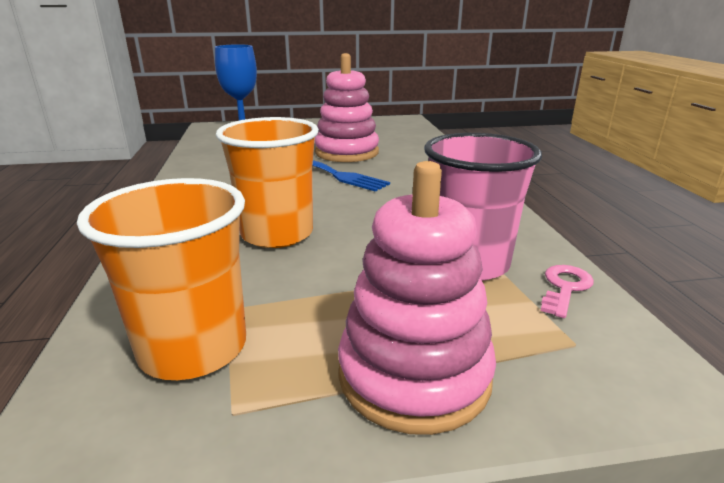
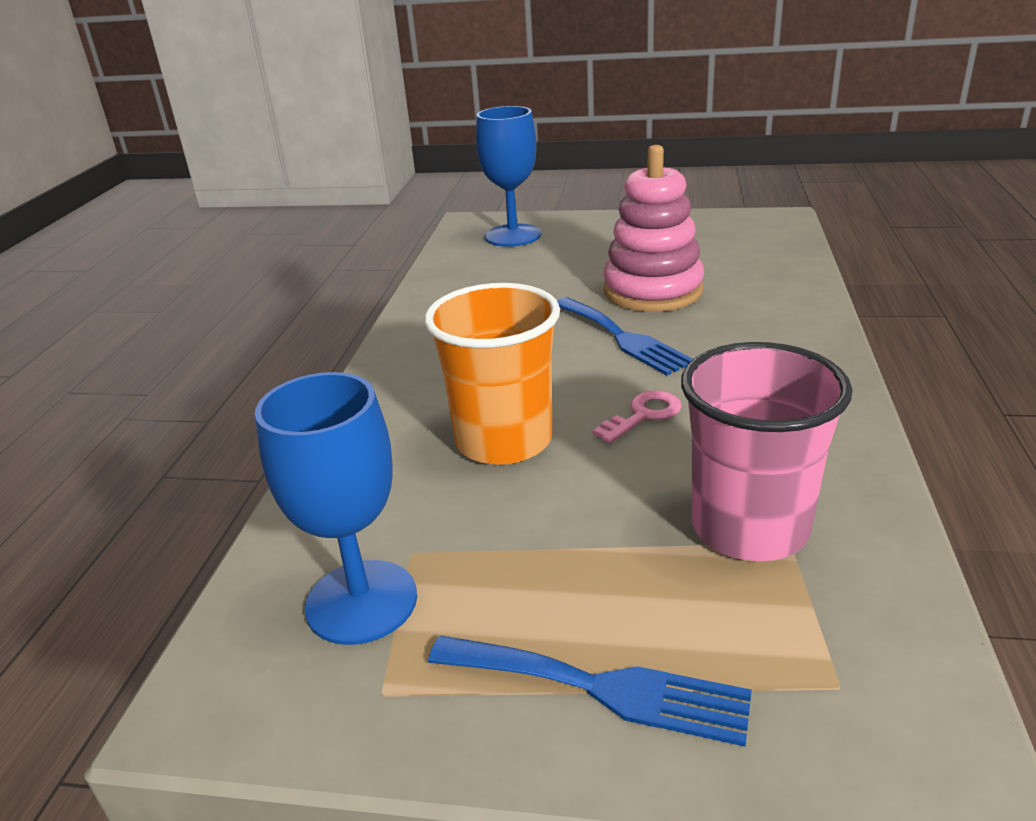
camera: 20 degrees right, 5 degrees up
(193, 348) = (361, 601): orange cup -> blue goblet
(414, 375) = (600, 688): pink stacking toy -> blue fork
(565, 287) = (876, 592): pink key -> pink key (644, 415)

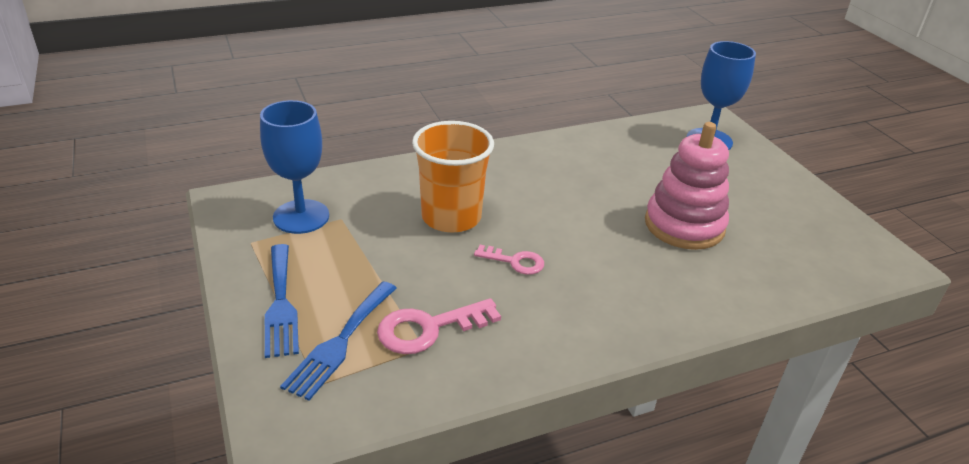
camera: 55 degrees right, 5 degrees up
(623, 338) = (603, 229): blue fork -> blue fork (340, 342)
(749, 527) = (428, 329): pink cup -> pink key

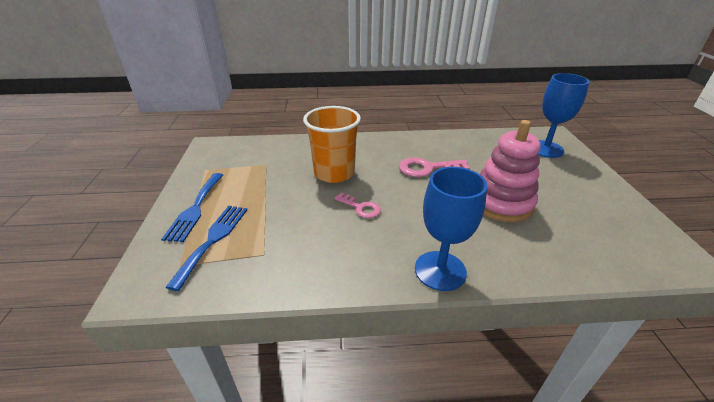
camera: 20 degrees right, 0 degrees up
(301, 216) = (243, 160): blue goblet -> blue goblet (440, 270)
(340, 342) = (213, 240): blue fork -> blue fork turned 150 degrees clockwise
(428, 329) = (275, 242): pink key -> pink key (427, 168)

